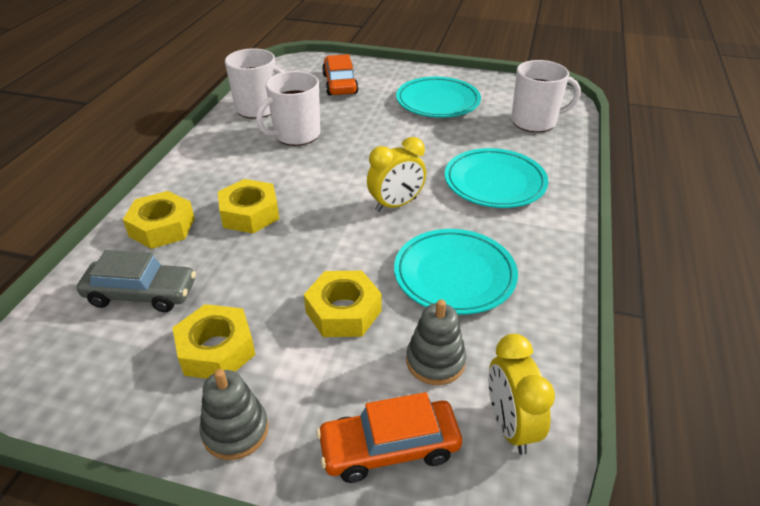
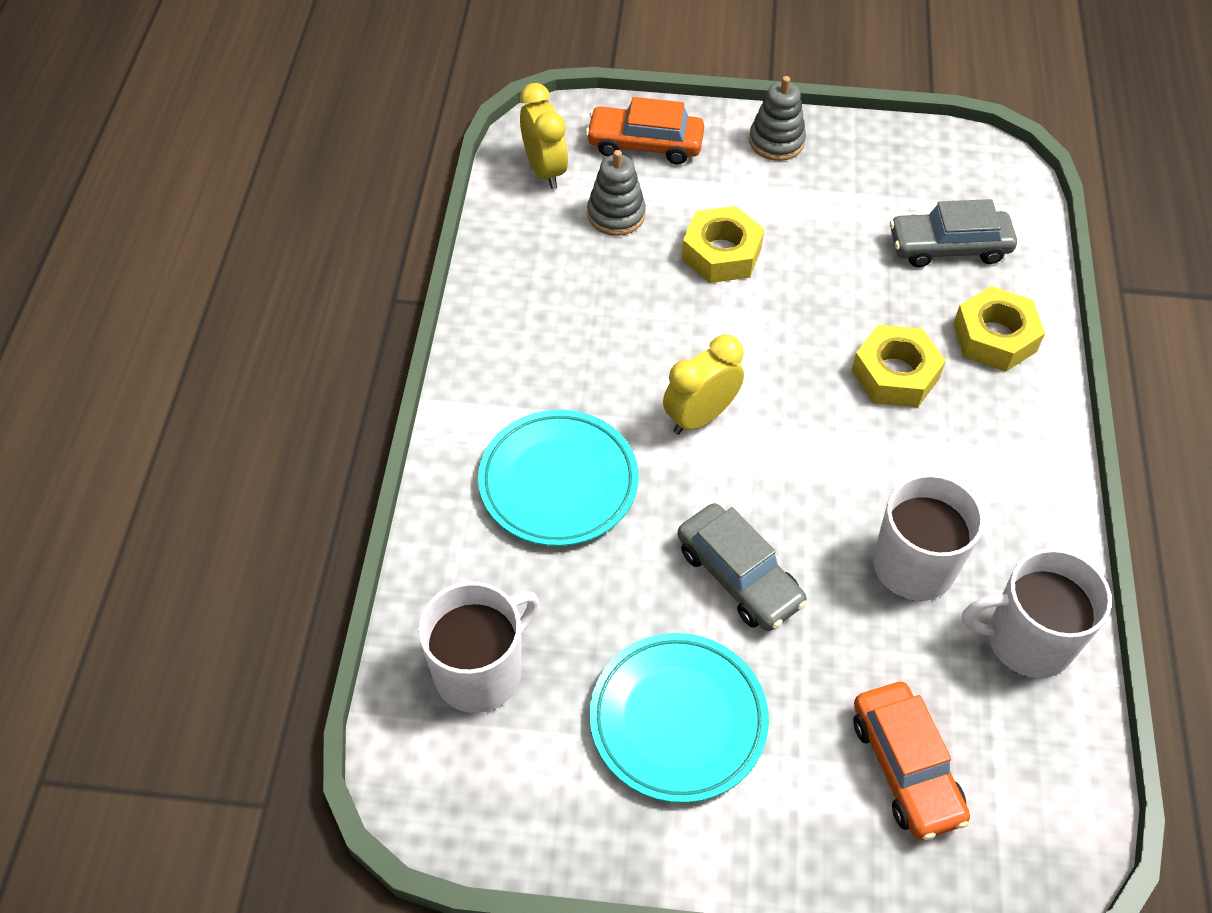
camera: 170 degrees right, 15 degrees up
(216, 350) = (831, 201): yellow nut -> none
(389, 448) = (645, 144): orange car -> orange car turned 150 degrees counterclockwise
(394, 139) = (738, 576): none -> grey car
(454, 275) = (606, 312): turquoise plate -> none
(535, 121) = (480, 671): white mug -> white mug turned 150 degrees clockwise

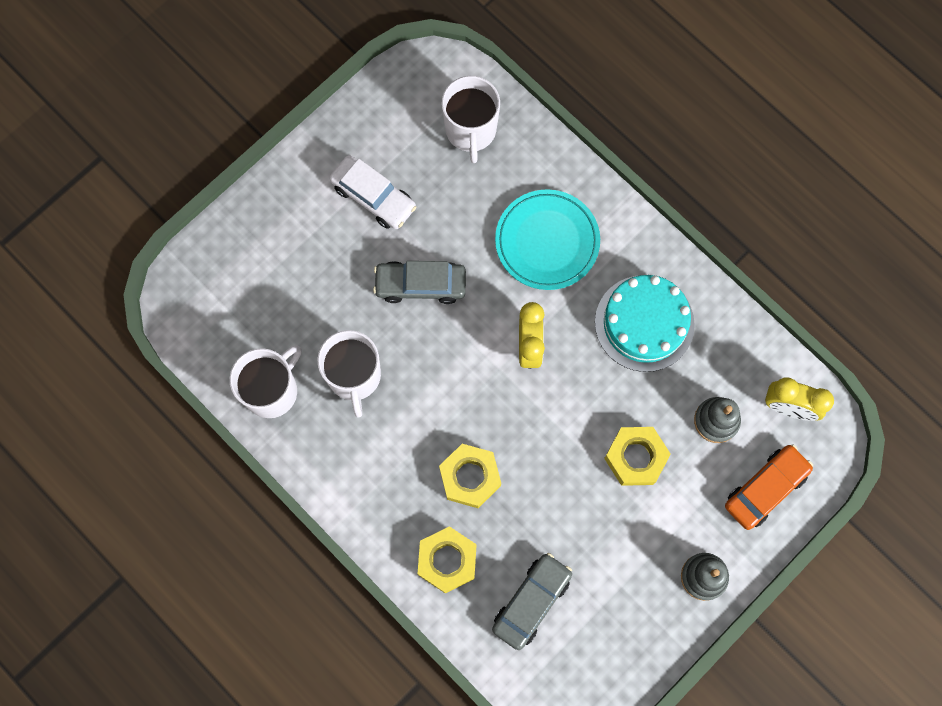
camera: 130 degrees right, 20 degrees up
(569, 331) = (644, 323): none -> turquoise cake
(678, 720) = (373, 197): turquoise plate -> white car
(905, 767) = (267, 276): orange car -> none

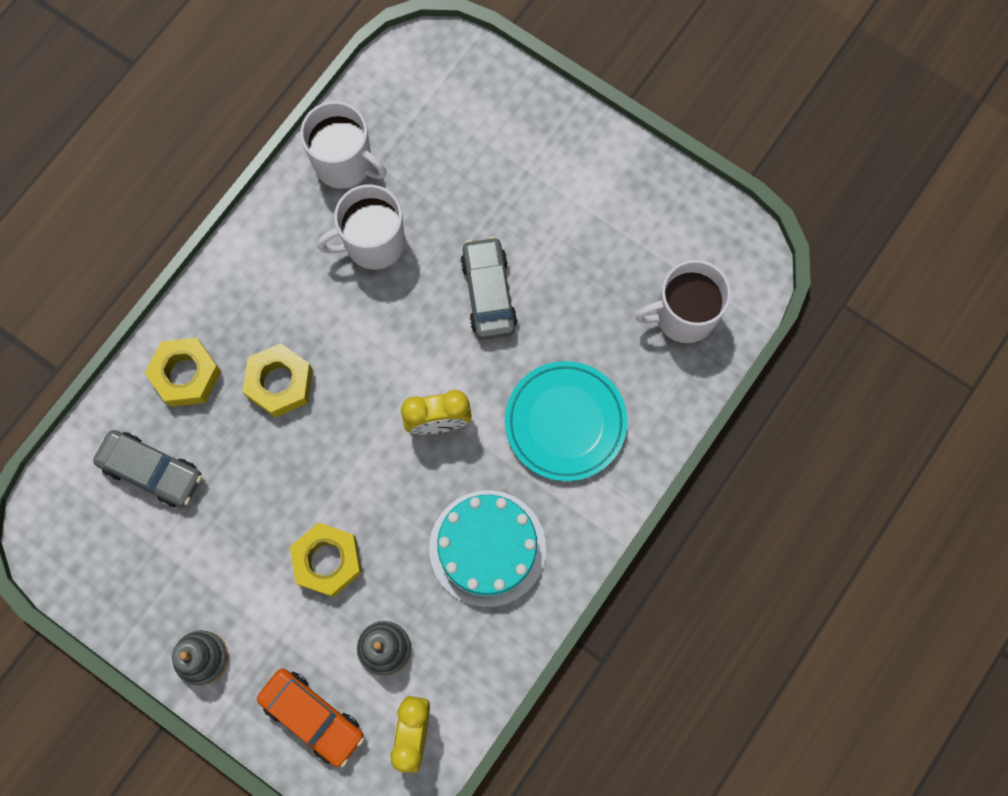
camera: 80 degrees right, 0 degrees up
(373, 197) = (581, 225): white car -> none

